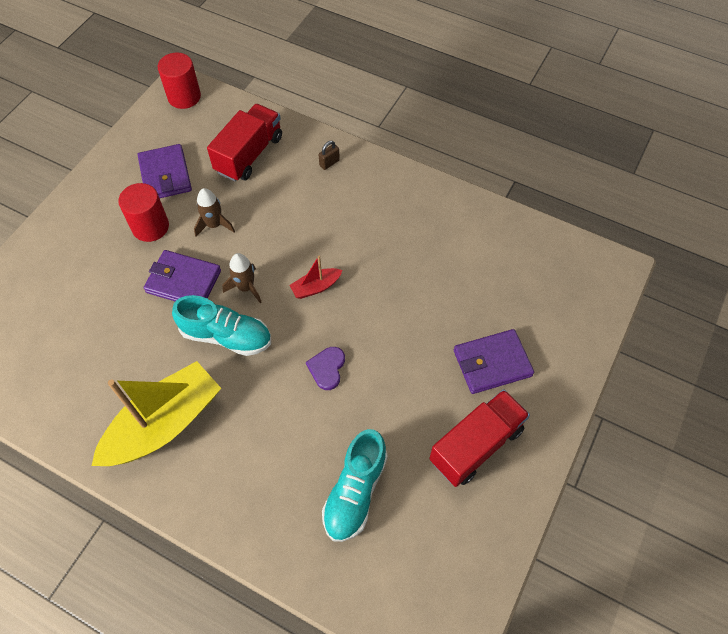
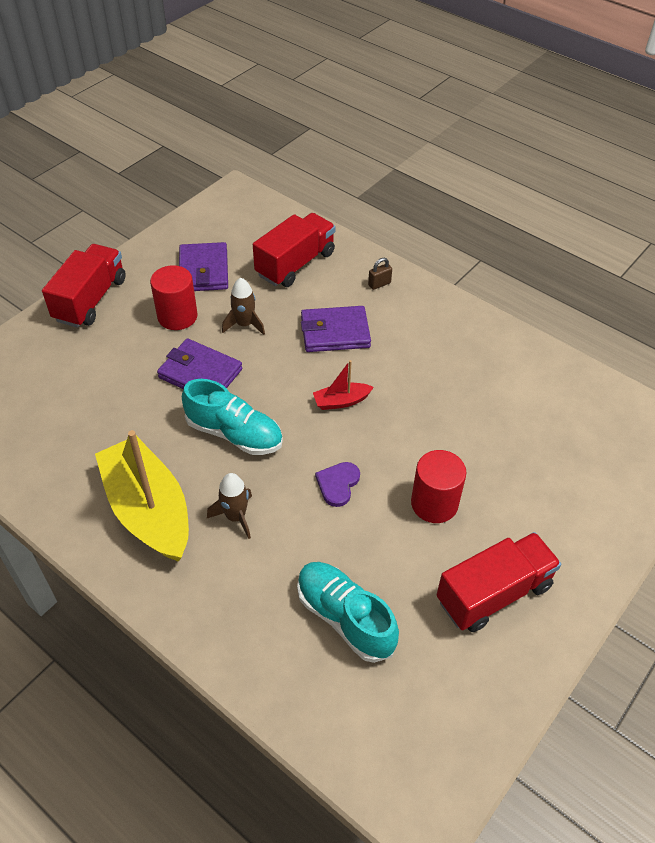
camera: 10 degrees right, 10 degrees down
(65, 223) = (90, 300): none -> red truck
(164, 424) = (148, 510): yellow boat -> yellow boat turned 90 degrees counterclockwise
(184, 97) = (239, 202): red cylinder -> red cylinder (434, 503)
(246, 287) = (265, 390): brown rocket -> brown rocket (235, 517)
(355, 492) = (345, 617): turquoise shoe -> turquoise shoe turned 105 degrees clockwise
(492, 363) = (526, 510): purple wallet -> purple wallet (335, 332)

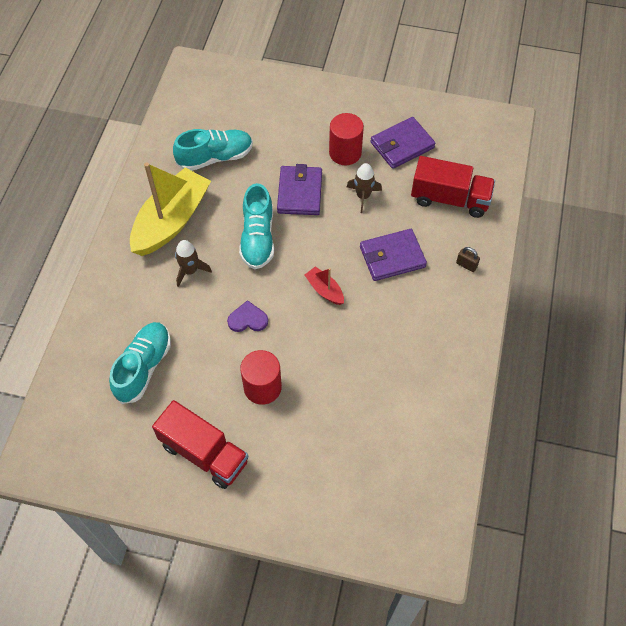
camera: 65 degrees right, 10 degrees up
(89, 431) = (215, 157): none -> turquoise shoe
(90, 300) = (329, 96): red truck -> none
(335, 332) = (392, 257): purple wallet -> purple wallet turned 75 degrees counterclockwise

